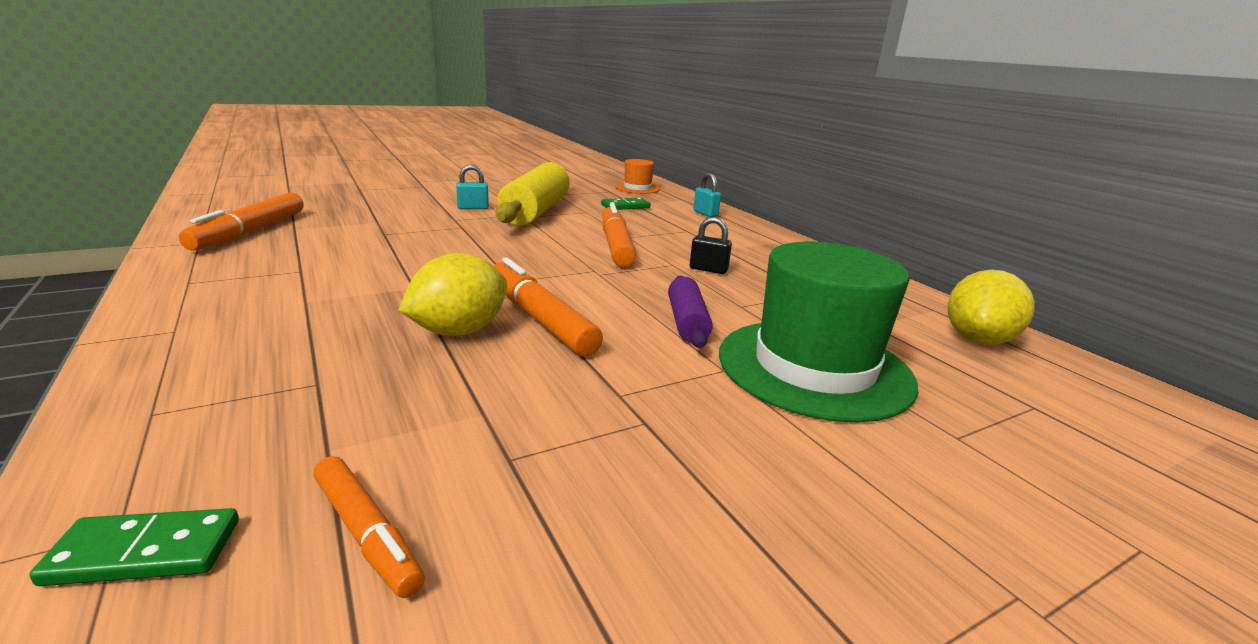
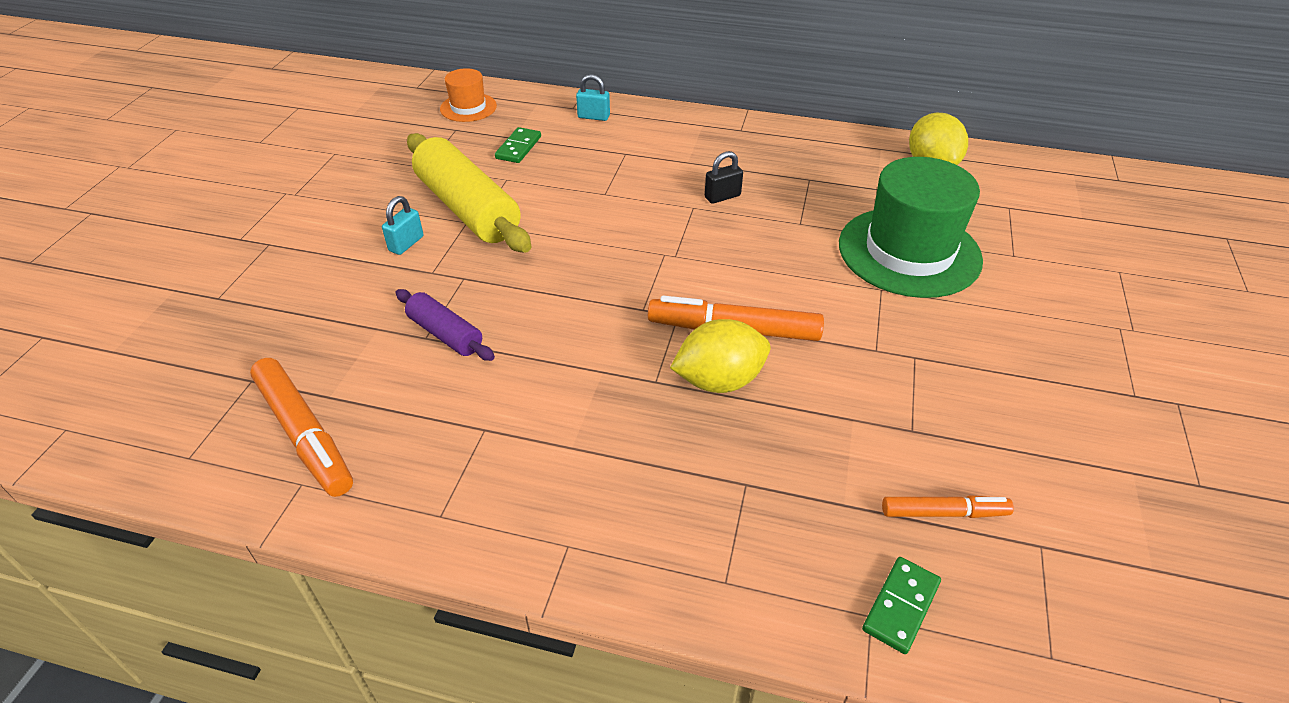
camera: 45 degrees left, 20 degrees up
(459, 331) = (719, 380): yellow lemon -> yellow lemon turned 75 degrees clockwise
(616, 245) = (618, 211): orange marker -> none
(686, 322) = (803, 264): purple rolling pin -> purple rolling pin (445, 334)

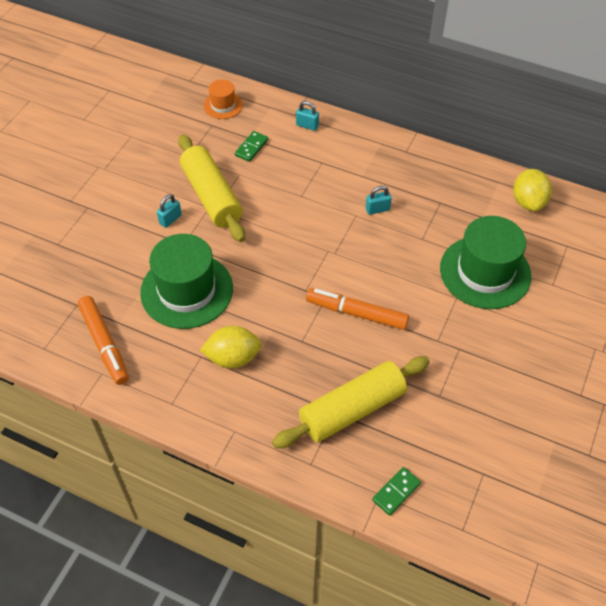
camera: 10 degrees right, 10 degrees up
(445, 334) = (187, 290): purple rolling pin -> green hat
(719, 380) = (338, 346): yellow lemon -> yellow lemon (233, 358)
(722, 196) = (377, 209): black padlock -> turquoise padlock
(772, 474) = (352, 409): none -> yellow rolling pin
(944, 513) = (438, 447): orange marker -> none

